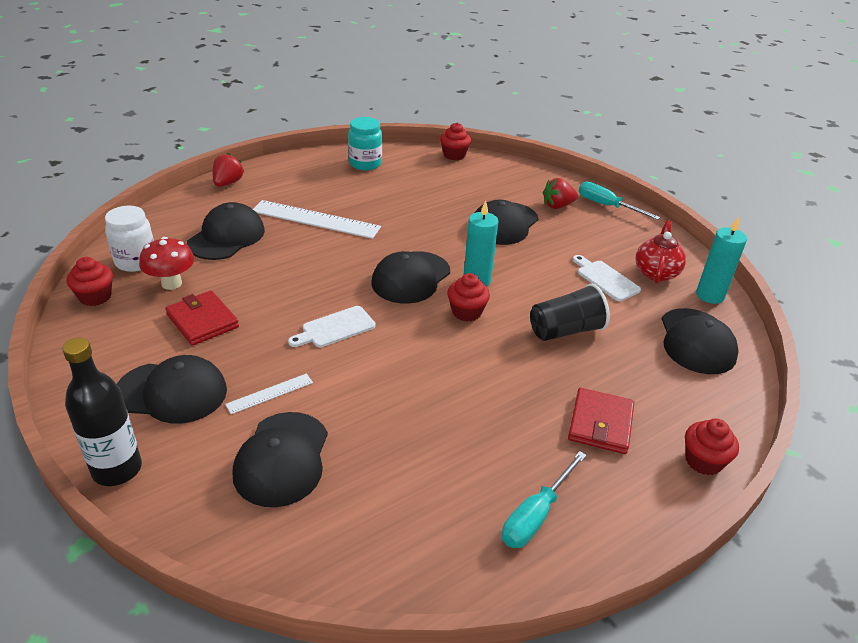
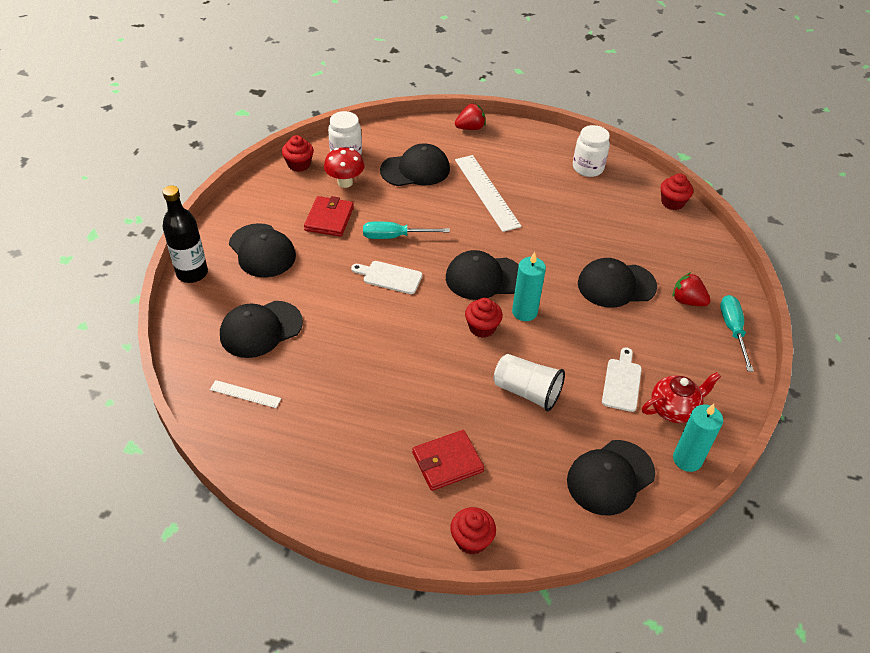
camera: 50 degrees right, 10 degrees up
(270, 393) = (303, 289): white ruler -> white ruler (245, 394)
(365, 163) = (588, 168): turquoise jar -> white jar
(536, 515) = (330, 470): turquoise screwdriver -> turquoise screwdriver (395, 236)
(565, 330) = (527, 392): black cup -> white cup

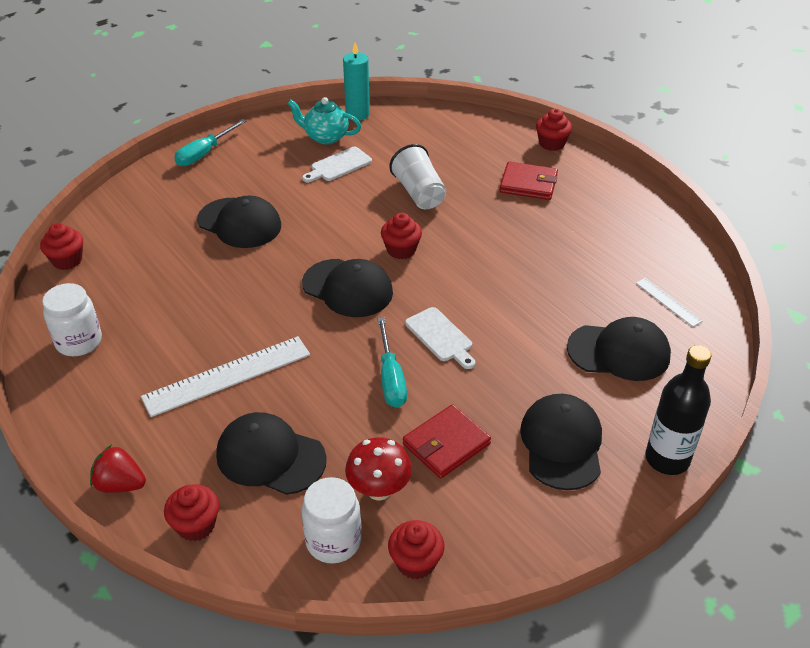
camera: 140 degrees left, 5 degrees down
(395, 236) = (391, 378): turquoise screwdriver -> turquoise screwdriver turned 45 degrees clockwise
(416, 131) = (196, 525): none -> red cupcake
(487, 192) = (227, 375): white ruler -> white ruler turned 45 degrees clockwise
(524, 312) = (348, 243): turquoise candle -> none
(610, 477) = (421, 129): black cap -> none
(674, 409) = (325, 137): red teapot -> turquoise teapot
(687, 301) = (203, 185): red strawberry -> none

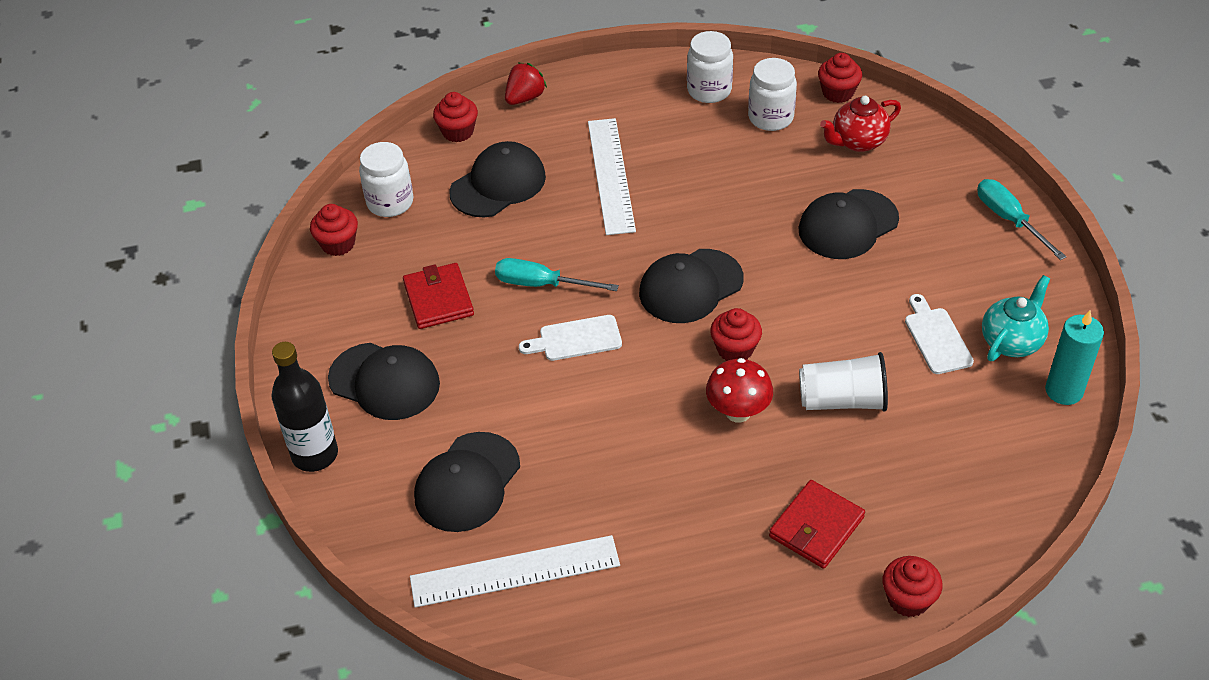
camera: 115 degrees right, 5 degrees up
(113, 292) = (770, 118): none -> white jar
(134, 237) = (858, 142): none -> red teapot
(379, 490) = (420, 241): red mushroom -> red mushroom (738, 412)
(668, 302) = (515, 571): white ruler -> white ruler, size x2.01

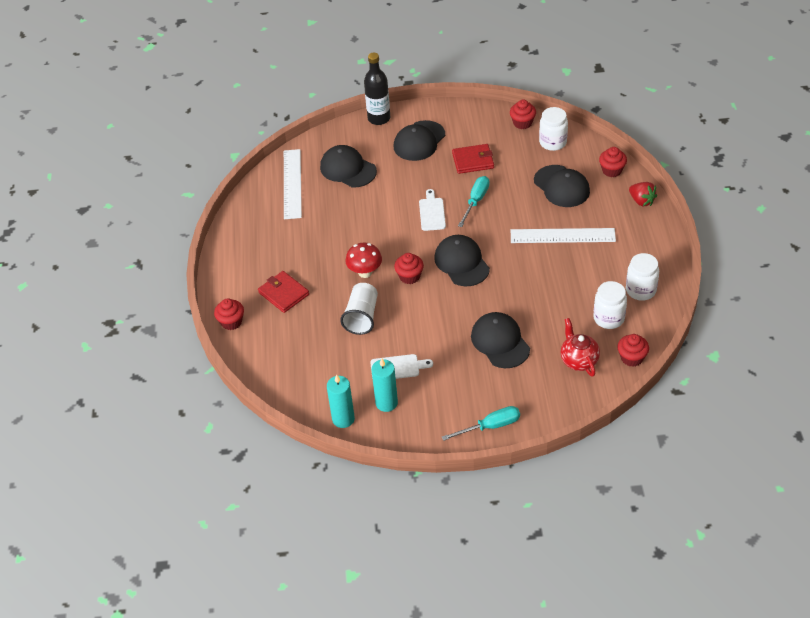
camera: 100 degrees right, 0 degrees up
(1011, 341) = (386, 403): turquoise teapot -> turquoise candle

